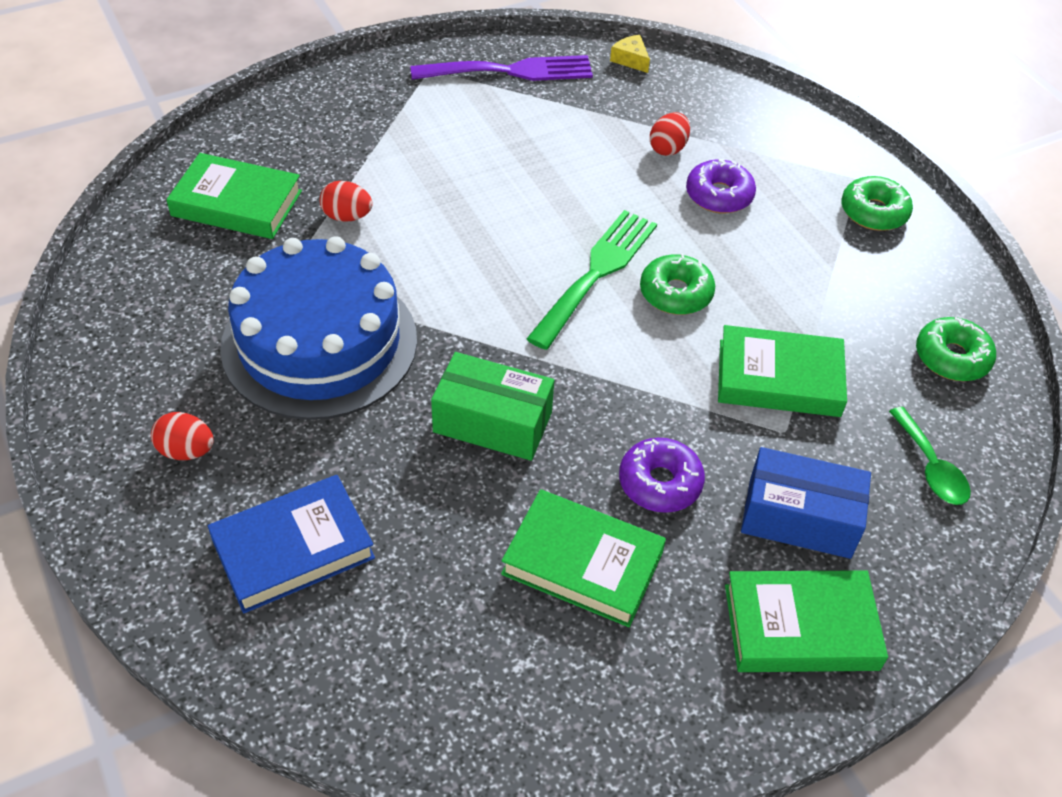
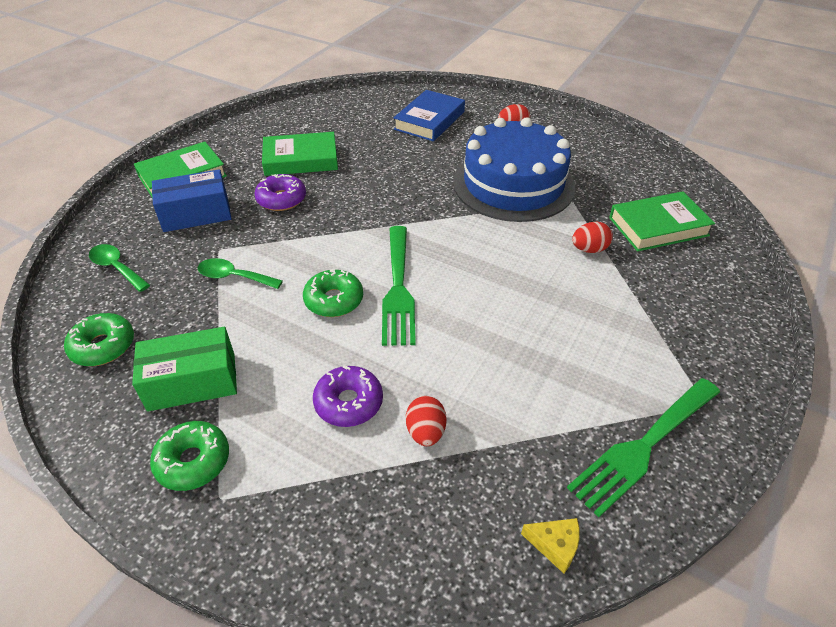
camera: 150 degrees right, 5 degrees down
(492, 422) = (389, 189): green box -> green box (192, 382)
(511, 71) = (643, 447): purple fork -> green fork
(779, 378) = (234, 277): green book -> green spoon

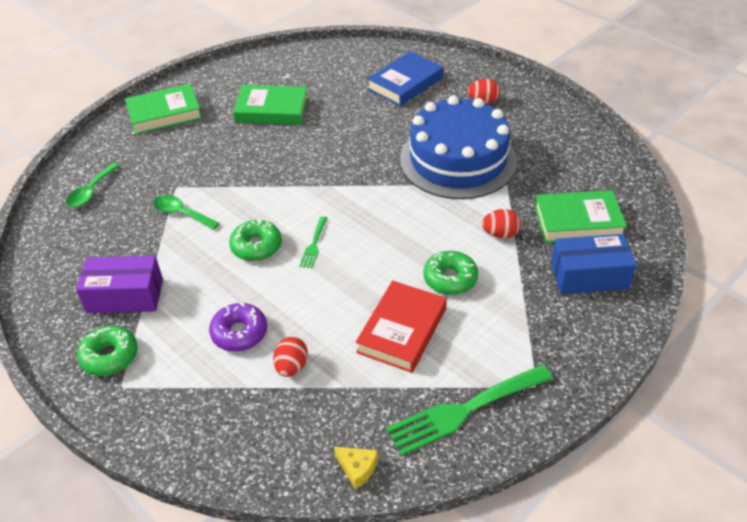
camera: 15 degrees right, 0 degrees up
(103, 346) = (66, 256): green donut -> green donut (450, 279)
(116, 268) = (91, 192): green spoon -> green spoon turned 120 degrees counterclockwise
(192, 382) = (125, 296): green box -> purple box
(196, 214) = (166, 151): blue box -> blue box (589, 276)
(281, 199) = (242, 147): purple donut -> none
(398, 289) = (314, 245): green fork -> green fork, size x0.48
(534, 367) = (402, 330): none -> red book

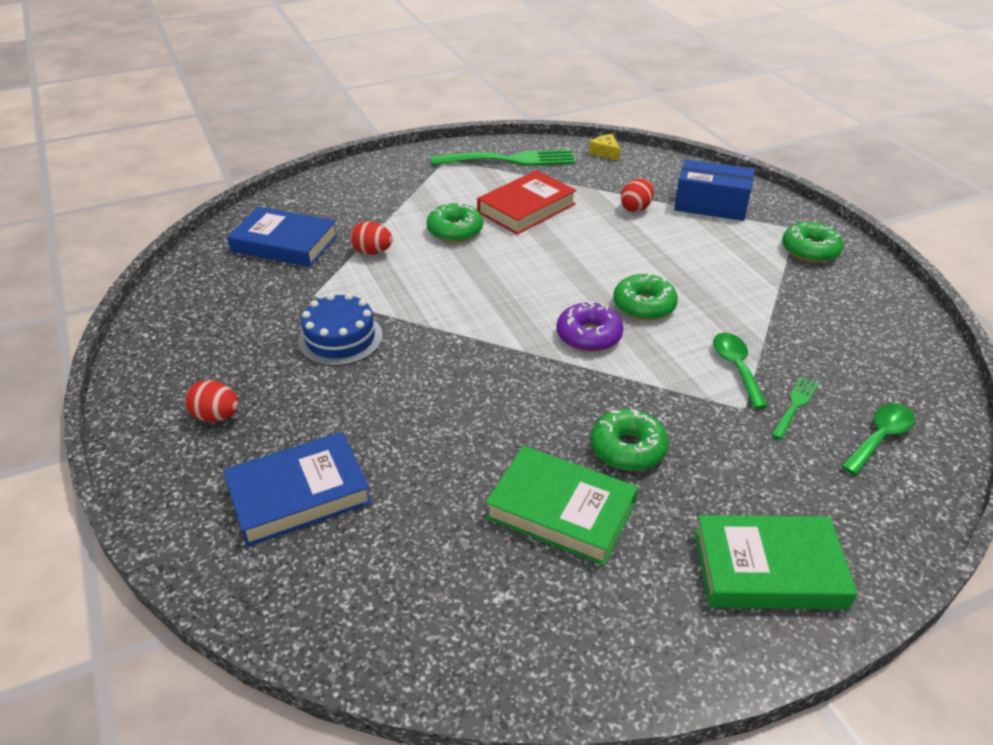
camera: 160 degrees left, 5 degrees down
(125, 296) = (802, 295): purple box -> none
(181, 213) = (736, 367): green spoon -> green spoon turned 150 degrees counterclockwise
(239, 333) = (679, 239): purple donut -> purple donut (589, 336)
(244, 146) = (627, 448): none -> green donut
(314, 245) = (576, 291): green fork -> green fork (795, 405)
(458, 160) = (340, 338): blue cake -> blue cake, size x0.51
(578, 221) = (284, 243): green book -> blue book
(589, 276) = (329, 204): blue box -> blue box (711, 205)

